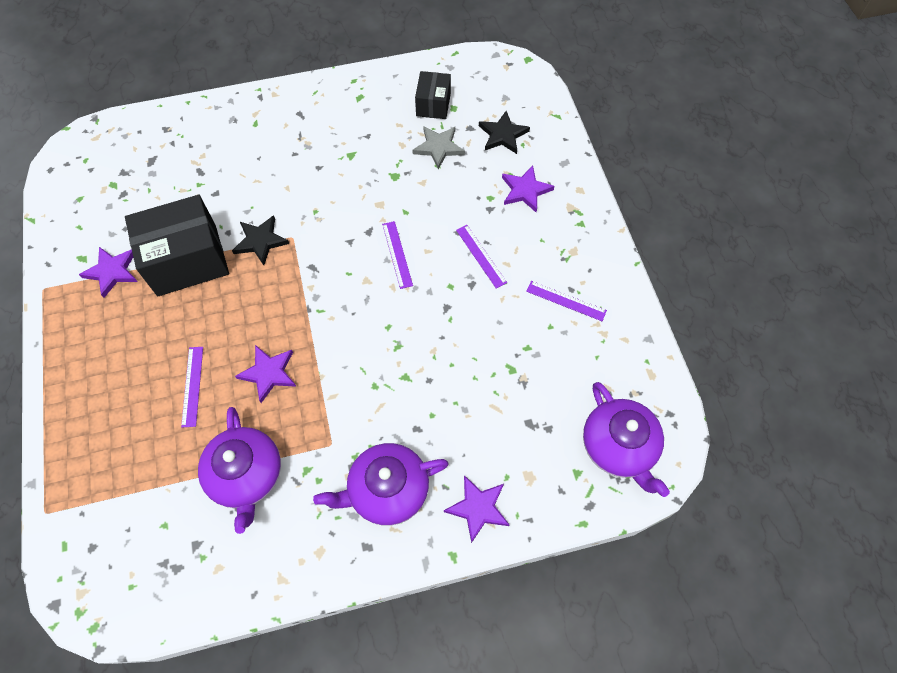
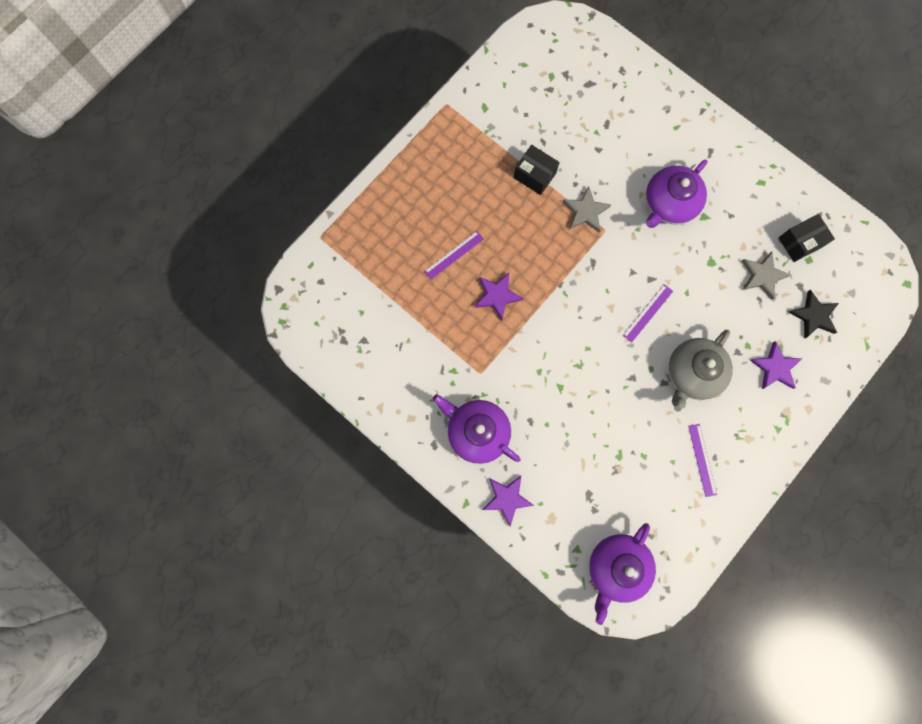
camera: 55 degrees right, 15 degrees up
(112, 272) = (490, 135): purple star -> none
(187, 260) = (534, 175): black box -> black box, size x0.54
(246, 475) = (424, 336): purple teapot -> purple teapot (669, 204)
(260, 241) = (585, 211): black star -> grey star
(481, 256) = (692, 373): purple ruler -> grey teapot

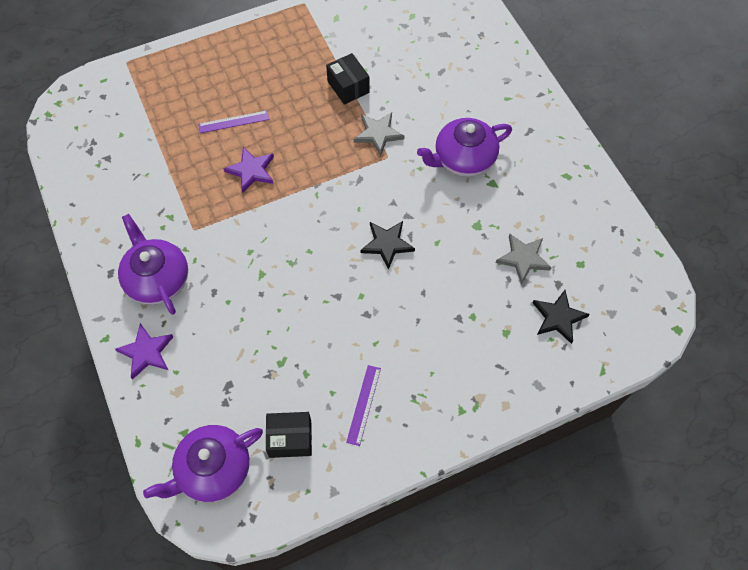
camera: 25 degrees right, 15 degrees down
(647, 313) = (387, 244): purple ruler -> black star
(692, 373) = (400, 318): grey teapot -> none
(775, 367) = (490, 349): purple star -> none
(800, 242) = (579, 244): black box -> black box (290, 438)

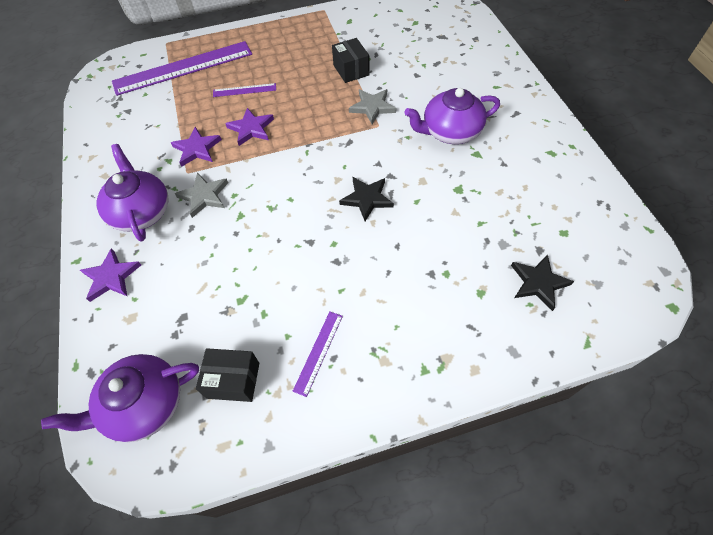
camera: 10 degrees right, 5 degrees down
(156, 96) = (183, 68): none -> purple ruler
(198, 200) = (197, 149): none -> purple star
(523, 258) = (503, 223): grey star -> grey star (204, 196)

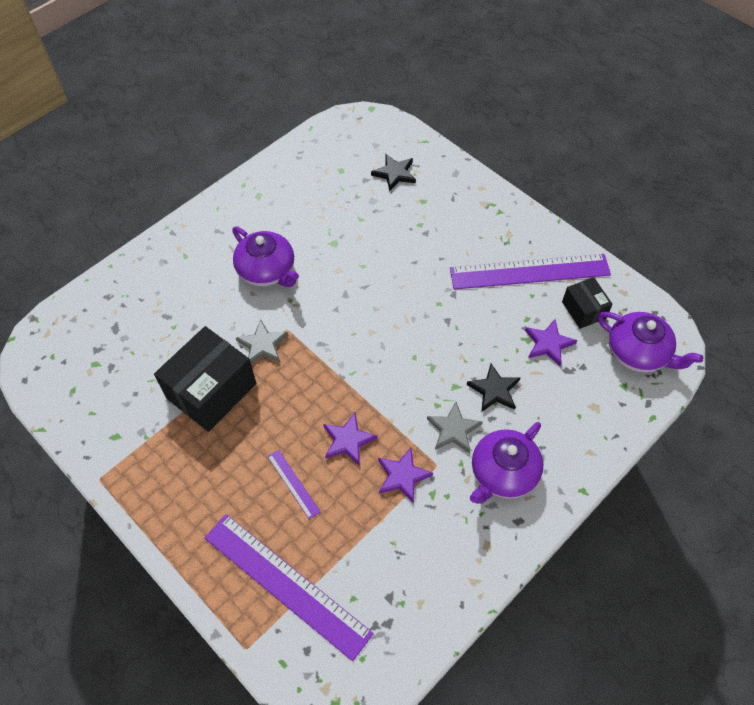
camera: 120 degrees left, 0 degrees up
(111, 277) = (576, 448): purple star -> purple star (548, 343)
(318, 352) = (529, 271): purple ruler -> purple ruler, size x2.29
(351, 70) = (211, 391): black box -> black box, size x1.84
(367, 199) = (380, 300): black star -> black star (494, 390)

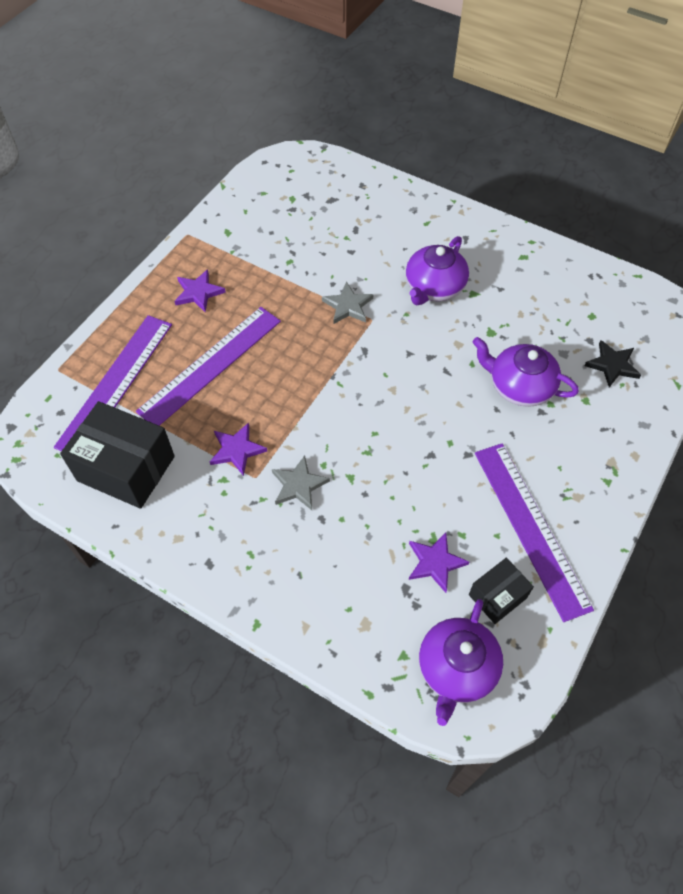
camera: 75 degrees right, 0 degrees up
(211, 391) = (288, 282): black box -> black box (126, 468)
(293, 483) = (210, 365): purple ruler -> purple ruler, size x2.29
(348, 440) = (264, 397): purple star -> purple star (198, 292)
(494, 390) = (357, 516): black star -> none
(503, 473) = (259, 540): purple teapot -> purple teapot (519, 386)

